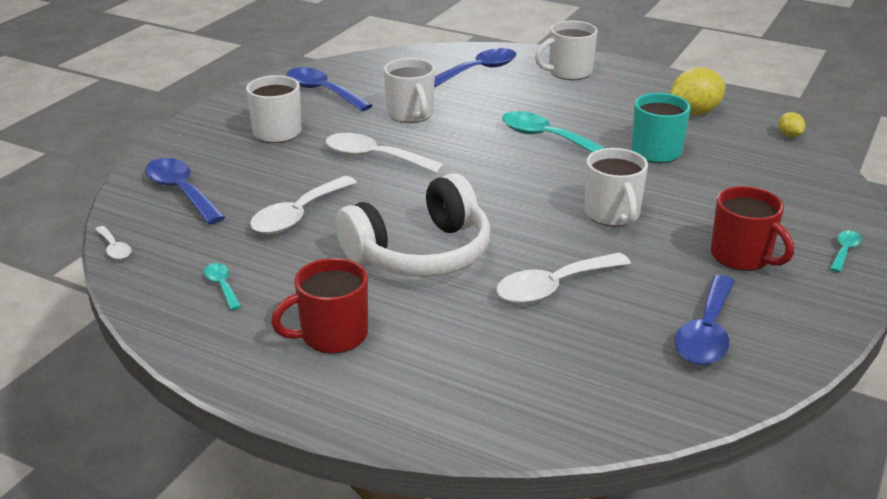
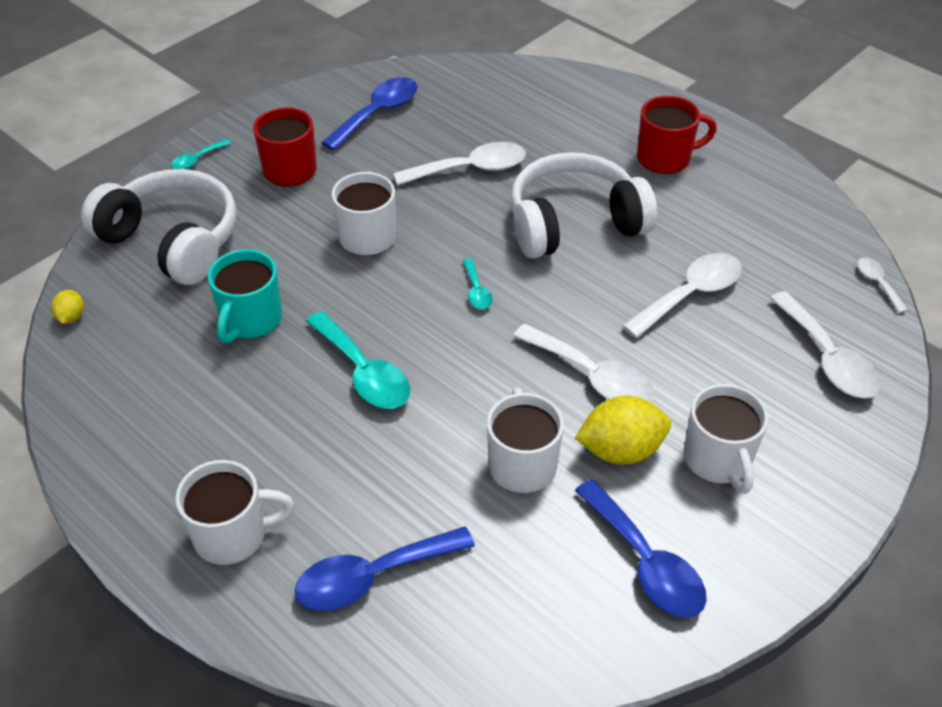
camera: 165 degrees left, 15 degrees up
(181, 191) = (827, 358): blue spoon -> white spoon
(222, 286) = (761, 220): turquoise spoon -> turquoise spoon (476, 291)
(694, 112) = (137, 387): yellow lemon -> yellow lemon (620, 450)
(778, 186) = (172, 241): none -> white headphones

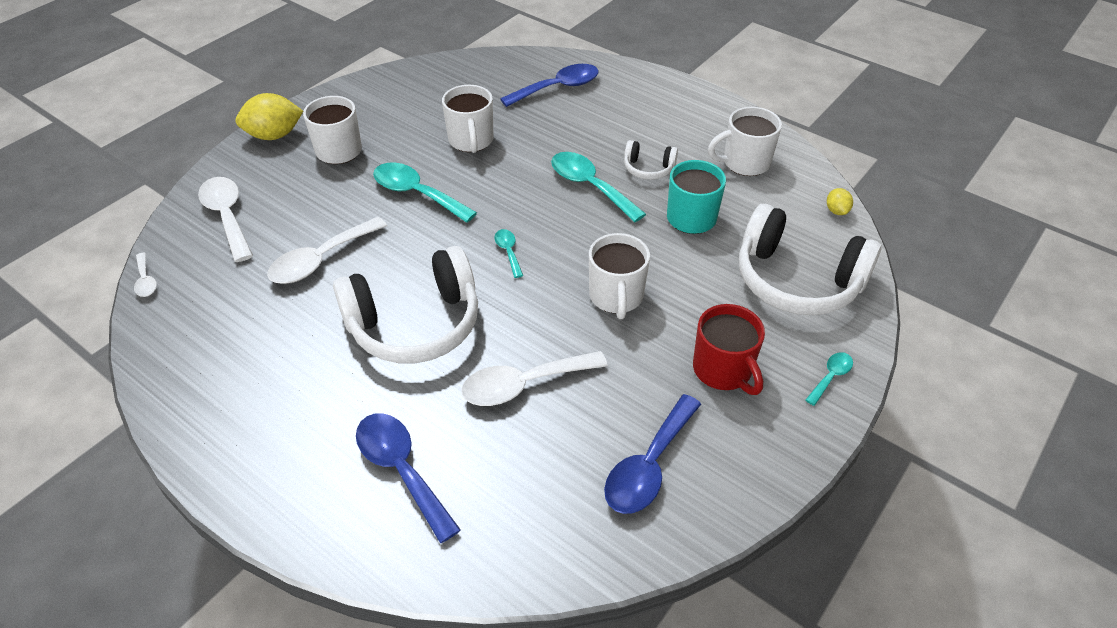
camera: 175 degrees right, 0 degrees up
(232, 535) = (645, 100): white mug -> white mug (744, 163)
(277, 395) = (648, 168): none -> white headphones
(592, 376) = (416, 193): white spoon -> turquoise spoon
(620, 450) = (403, 151): yellow lemon -> yellow lemon (274, 135)
(645, 562) = (399, 101): blue spoon -> blue spoon (401, 470)
(665, 158) = (298, 416): red mug -> none

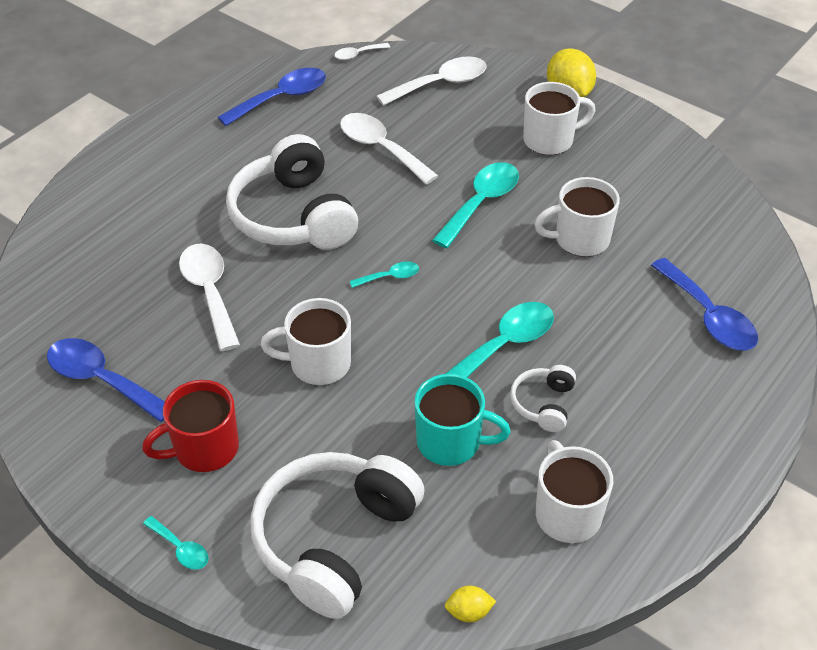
camera: 90 degrees right, 0 degrees up
(401, 470) = (134, 221): blue spoon -> blue spoon (281, 98)

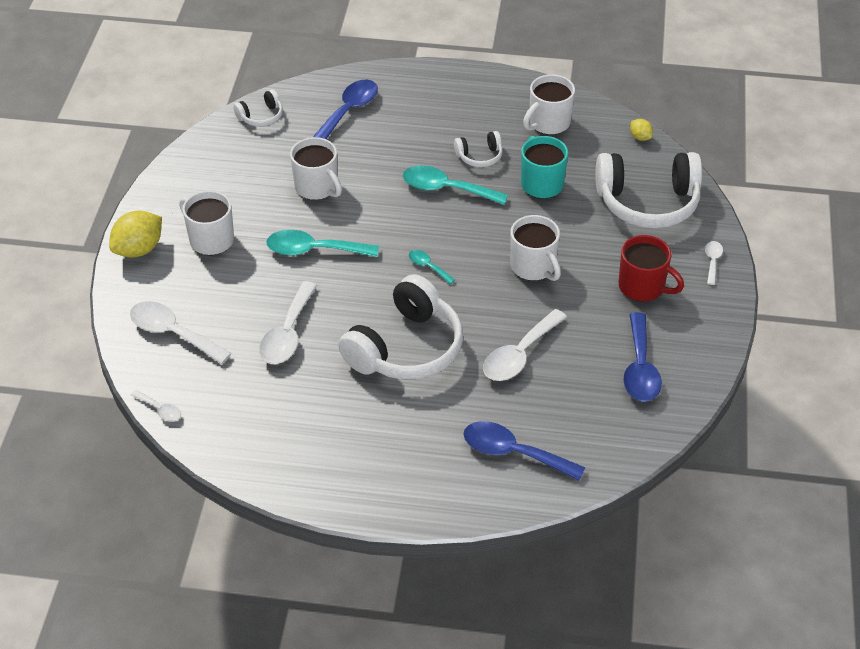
camera: 120 degrees left, 0 degrees up
(181, 549) = (712, 261): turquoise spoon -> white spoon
(281, 98) = (261, 432): blue spoon -> blue spoon (513, 453)
(738, 238) = (261, 116): none -> white headphones

